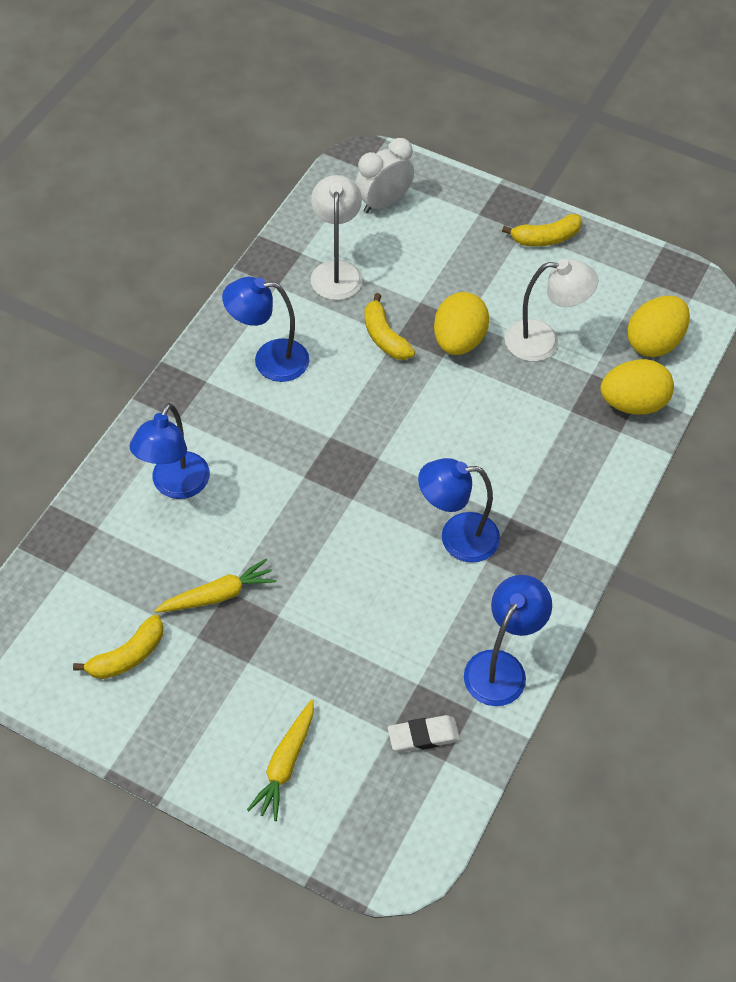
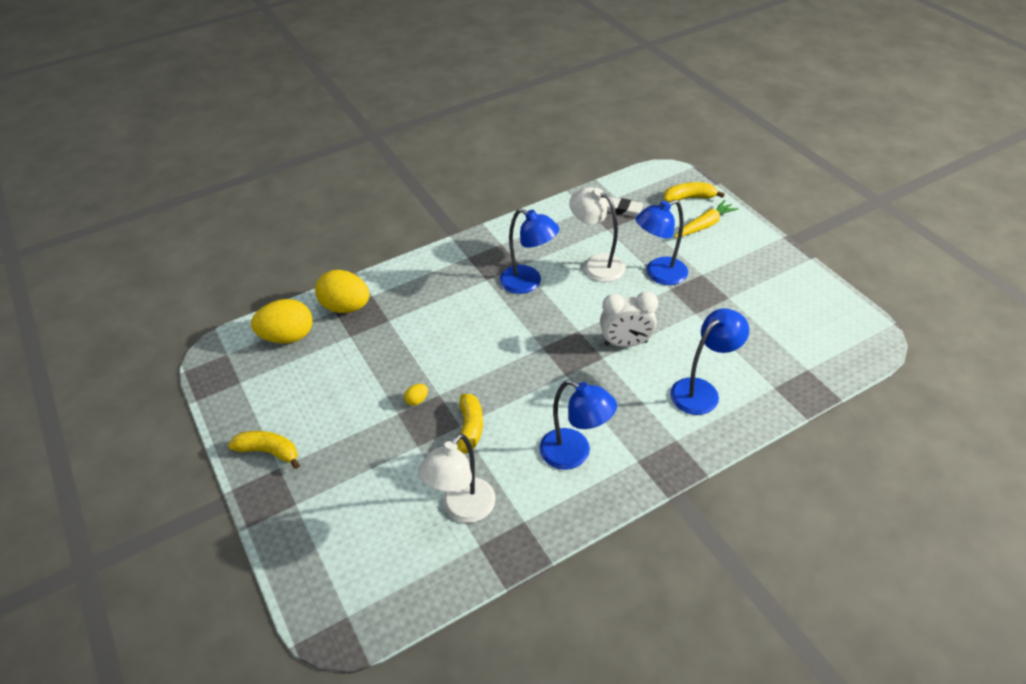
camera: 145 degrees left, 10 degrees down
(127, 656) = (779, 305): yellow banana -> yellow banana (689, 198)
(218, 595) = (703, 313): yellow carrot -> none
(383, 203) = (364, 561): white clock -> white clock (625, 343)
(458, 341) = (417, 400): yellow egg -> yellow egg, size x0.41
(501, 667) = (555, 219): blue lamp -> blue lamp (658, 274)
(543, 341) = (358, 371): white lamp -> white lamp (596, 264)

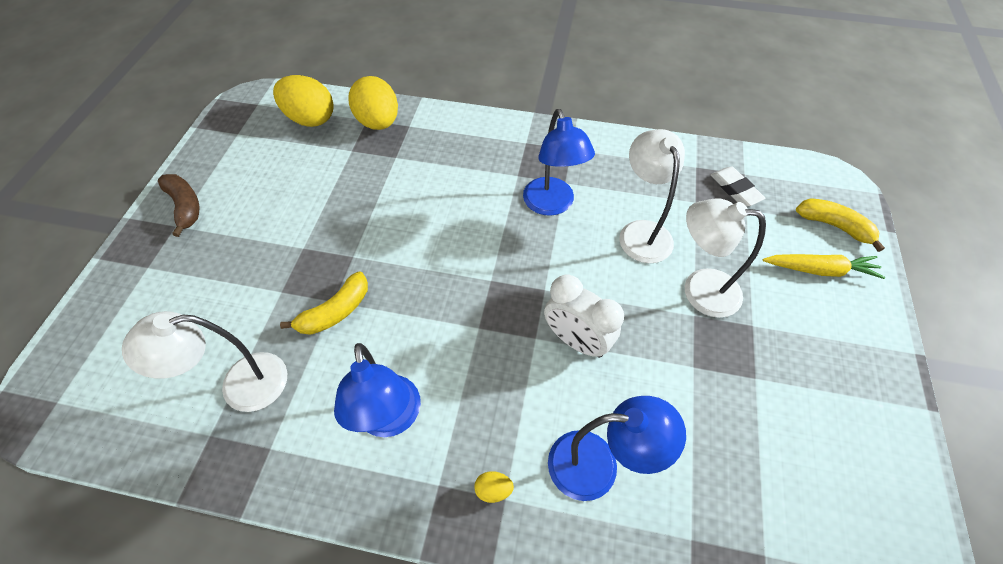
camera: 40 degrees right, 10 degrees up
(269, 452) = (185, 206): yellow banana -> brown banana
(417, 400) = (330, 248): yellow egg -> yellow egg (493, 490)
(658, 274) = (699, 290): blue lamp -> white lamp

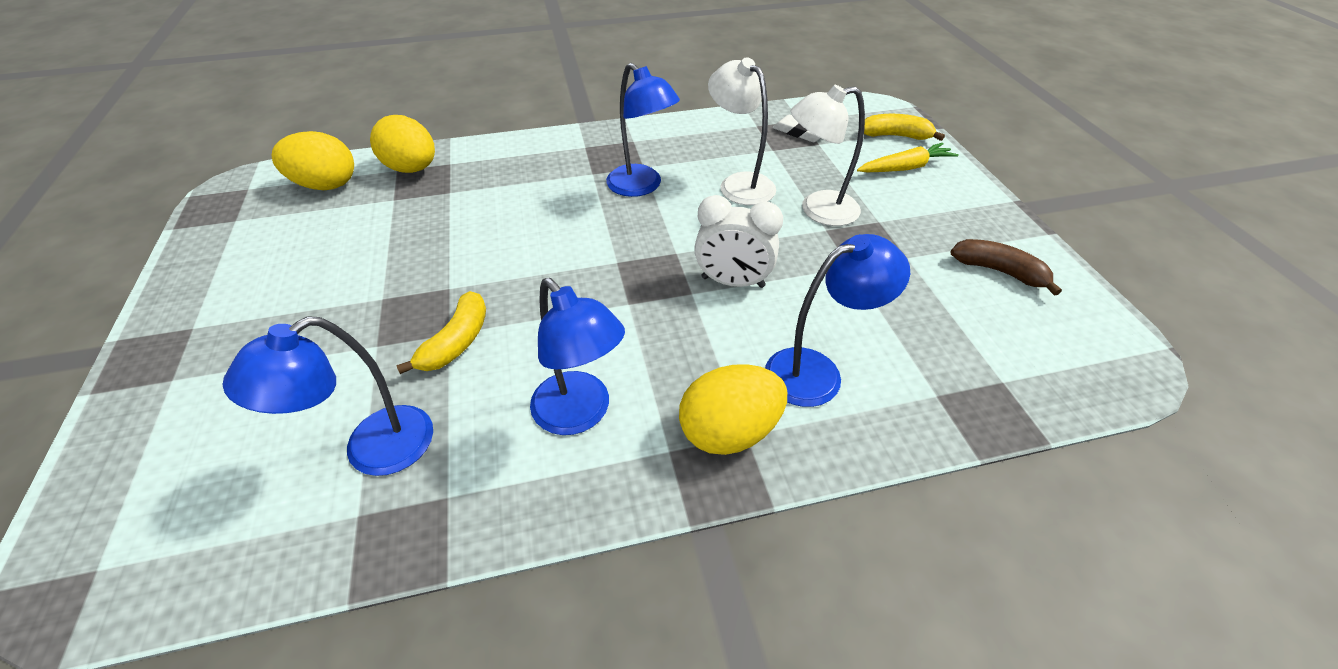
camera: 25 degrees left, 10 degrees down
(185, 206) = (197, 305): brown banana -> brown banana (999, 271)
(240, 385) = (372, 451): white lamp -> blue lamp
(493, 490) = (729, 431): yellow egg -> yellow egg, size x2.43

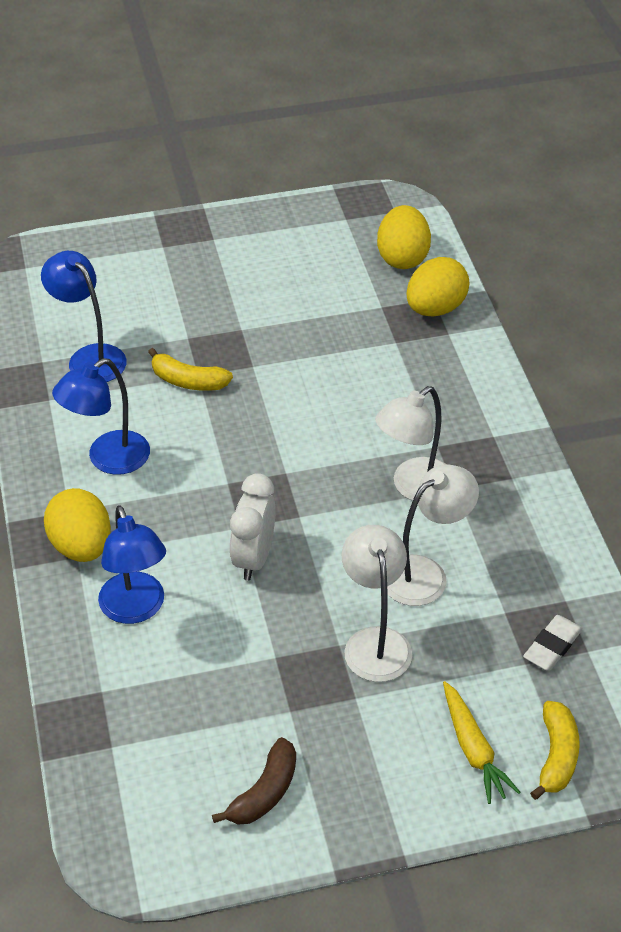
camera: 90 degrees right, 0 degrees up
(641, 186) = (413, 487): blue lamp -> white lamp

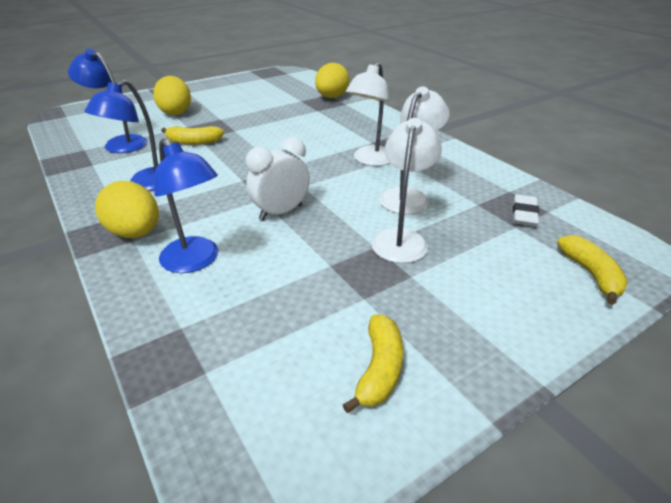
camera: 20 degrees left, 10 degrees down
(254, 558) = (281, 212): white clock -> white clock turned 60 degrees clockwise
(264, 792) = (379, 369): brown banana -> yellow banana
(375, 642) = (401, 238): white lamp -> white lamp turned 45 degrees clockwise
(402, 258) = (301, 85): yellow egg -> yellow egg (175, 112)
(473, 749) = (529, 286): yellow carrot -> none

